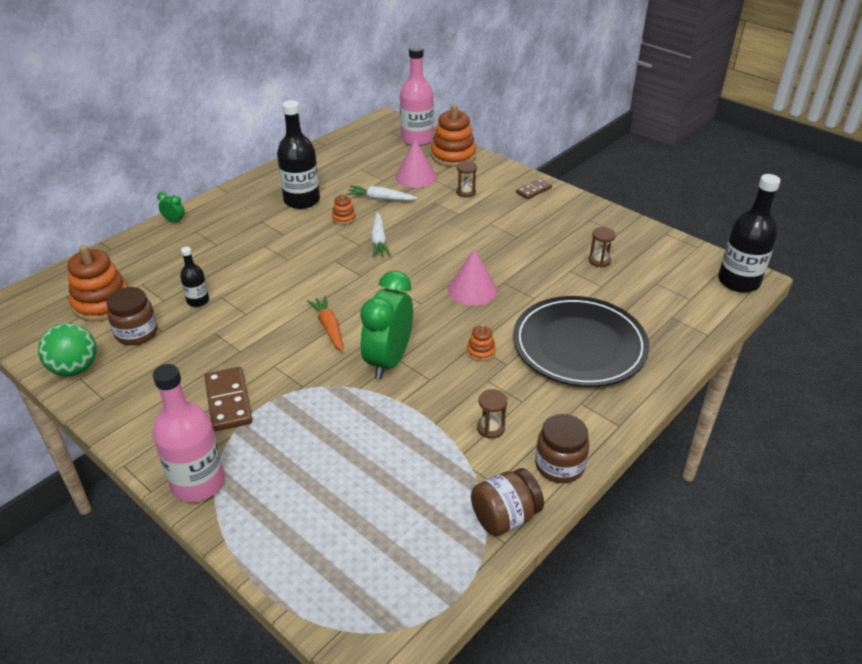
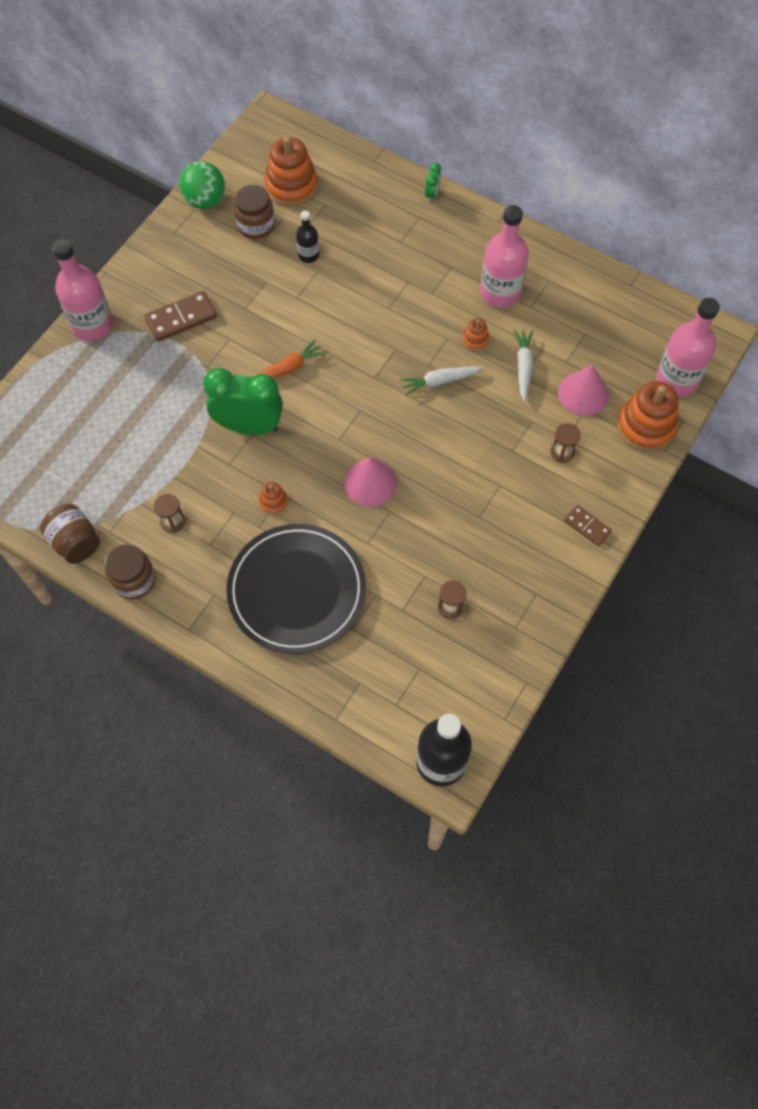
camera: 80 degrees right, 25 degrees up
(301, 200) = (500, 293): black bottle -> pink bottle

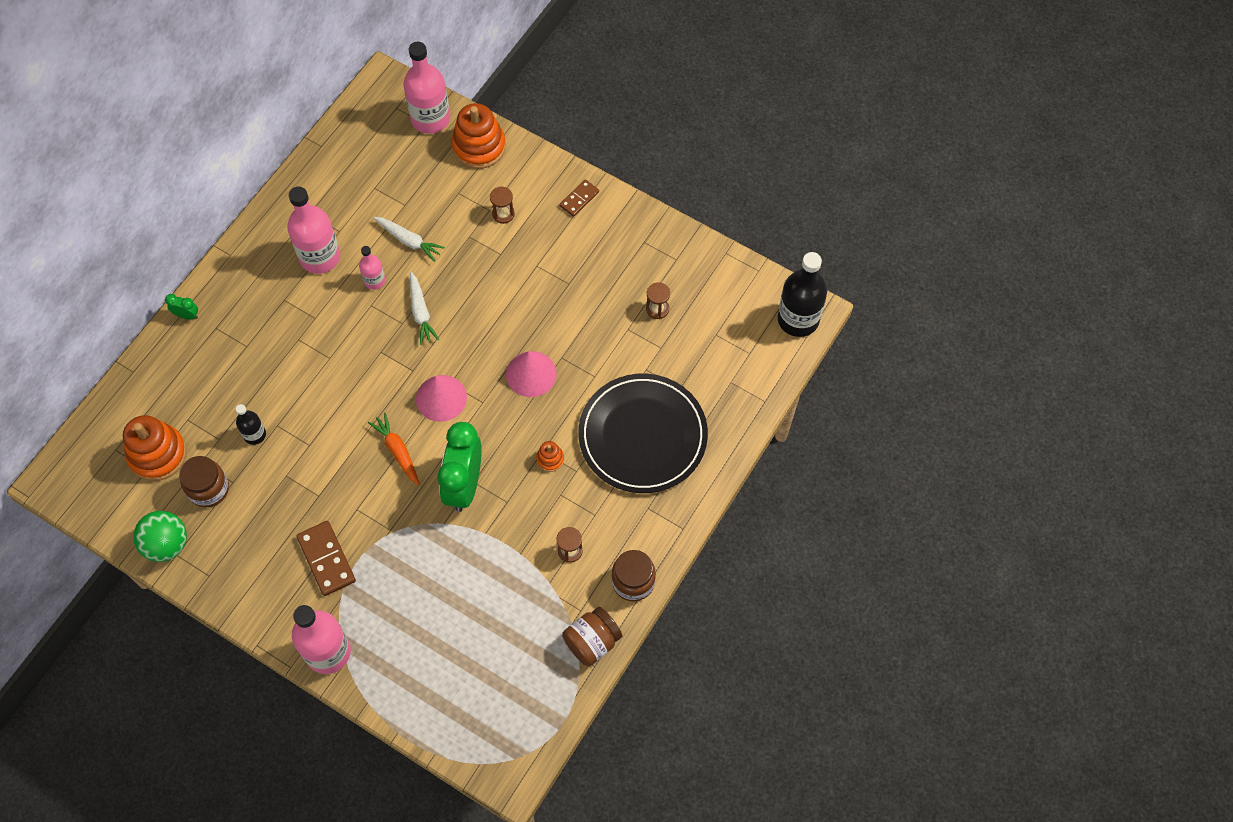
camera: 90 degrees left, 0 degrees up
(475, 340) = (374, 280): orange stacking toy -> pink bottle
(523, 367) = (409, 241): white carrot -> white carrot turned 150 degrees counterclockwise
(583, 394) = (441, 193): pink cone -> pink cone (441, 398)

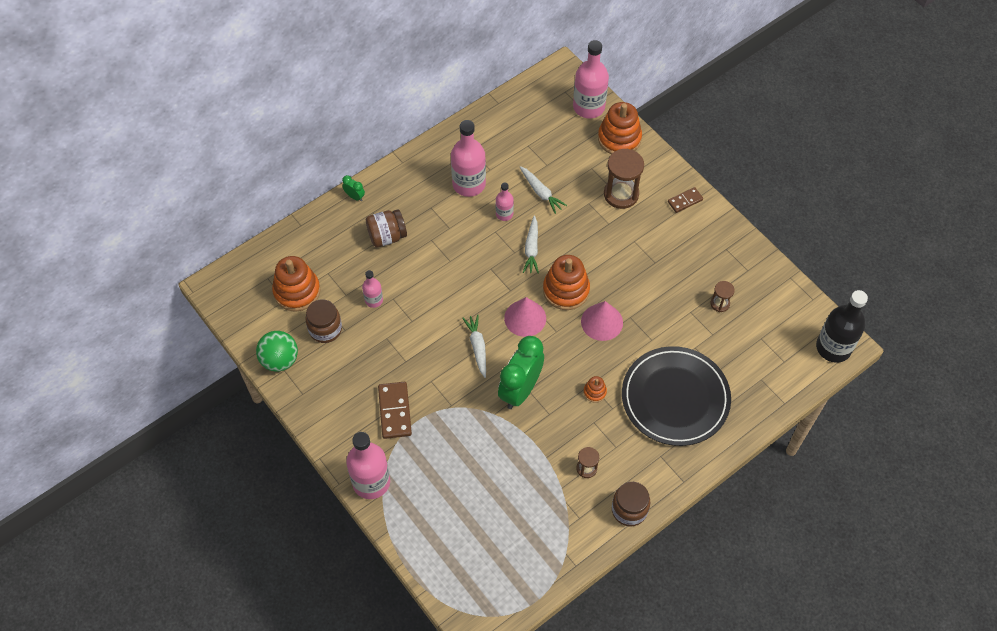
camera: 20 degrees right, 5 degrees down
(255, 434) = (374, 300): black bottle -> pink bottle
(397, 451) = (477, 347): orange carrot -> white carrot
(477, 349) = (566, 290): none -> orange stacking toy
(503, 214) = (621, 194): brown hourglass -> brown hourglass, size x1.91
(592, 642) = (580, 546): brown jar -> brown jar (387, 236)

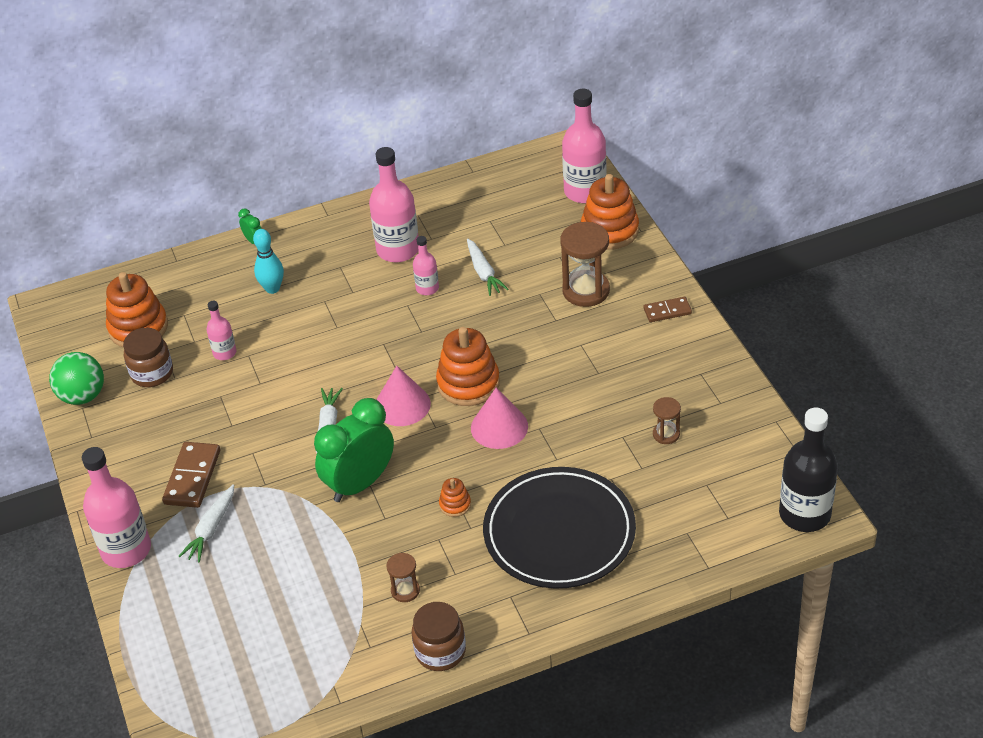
camera: 20 degrees right, 15 degrees down
(387, 236) = (272, 288): brown jar -> turquoise bowling pin
(531, 249) = (445, 331): white carrot -> white carrot (211, 529)

